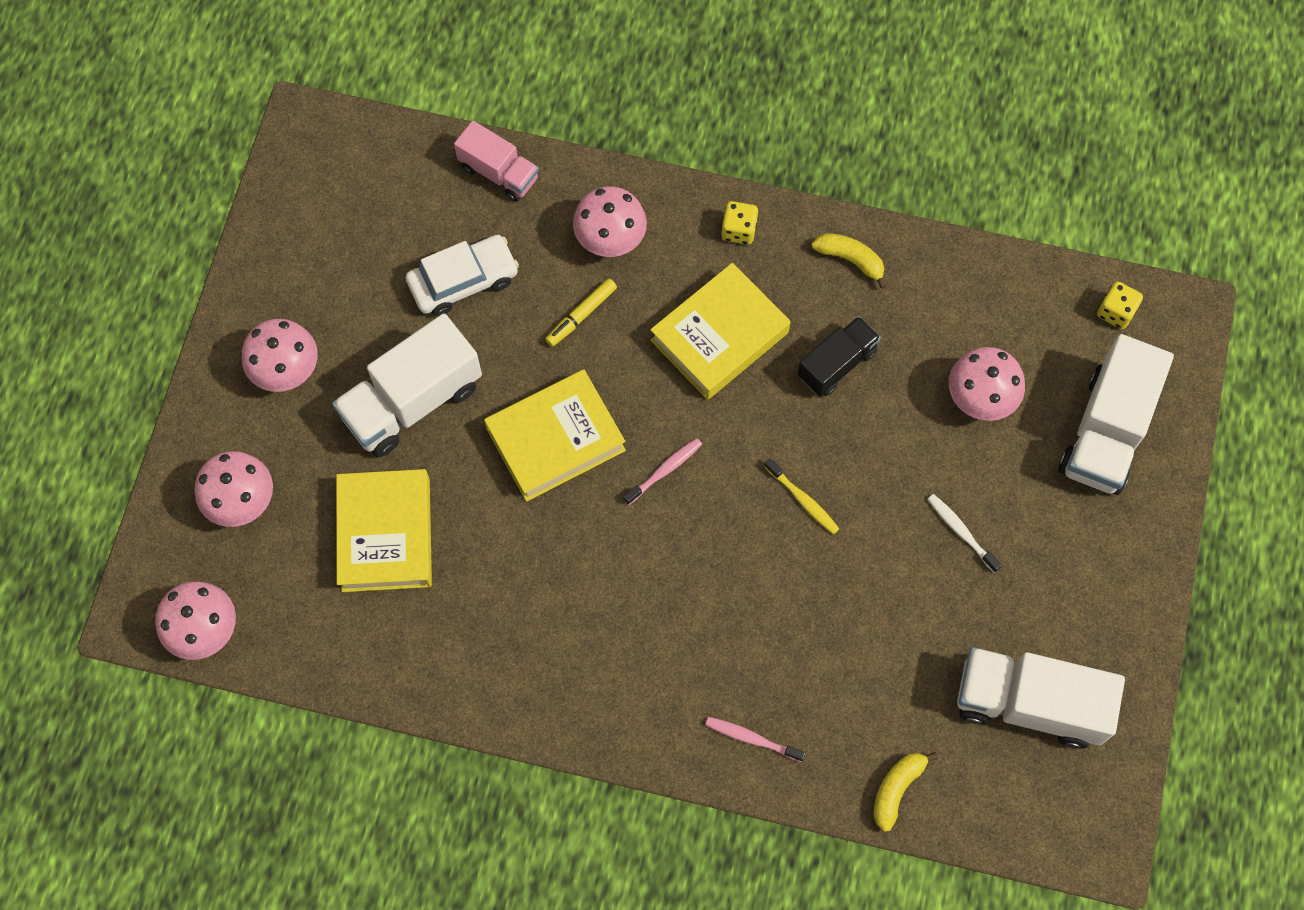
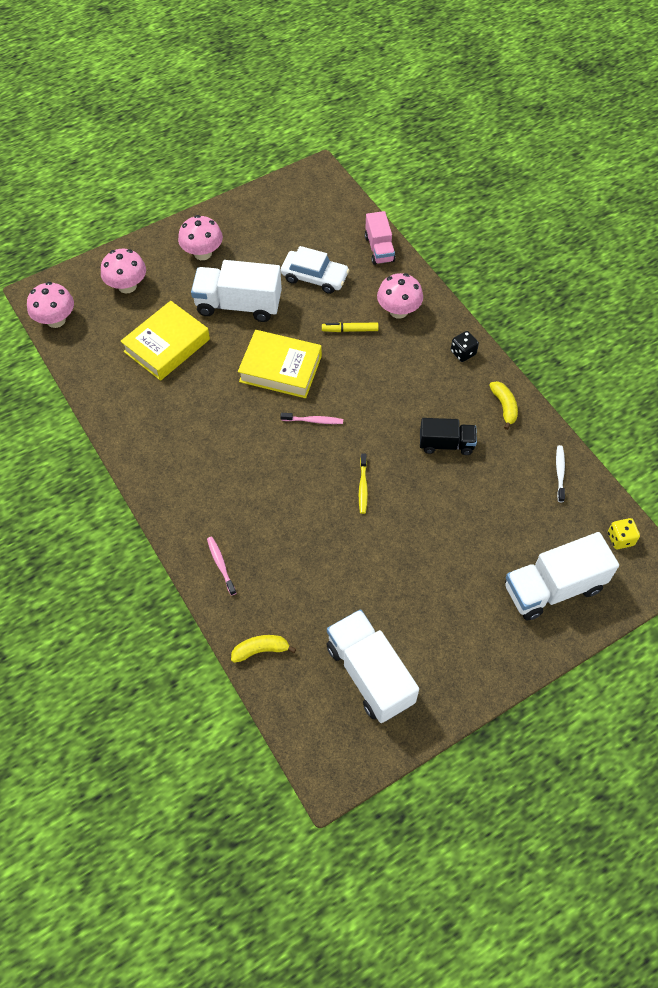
camera: 45 degrees right, 10 degrees down
(719, 336) = (403, 388): yellow book -> none
(738, 230) = (463, 353): yellow dice -> black dice
(961, 531) = (424, 567): white toothbrush -> white toothbrush (560, 472)
(980, 398) = (502, 517): pink mushroom -> none

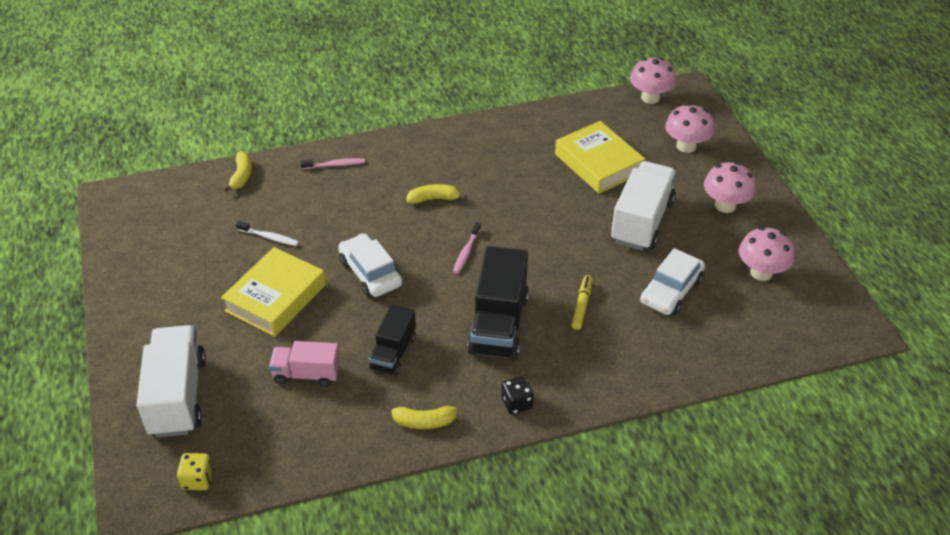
camera: 105 degrees right, 15 degrees down
(250, 462) = (434, 199): none -> yellow banana
(280, 369) = (543, 239): yellow book -> yellow book (275, 298)
(363, 487) = (370, 273): yellow toothbrush -> white car
(370, 674) = (178, 237): white truck -> none
(379, 249) = (709, 361): pink truck -> pink truck (307, 374)
(389, 380) = (498, 324): none -> black truck
(398, 311) = (600, 356): pink mushroom -> pink mushroom (761, 272)
(560, 472) = (310, 449): white toothbrush -> white toothbrush (269, 237)

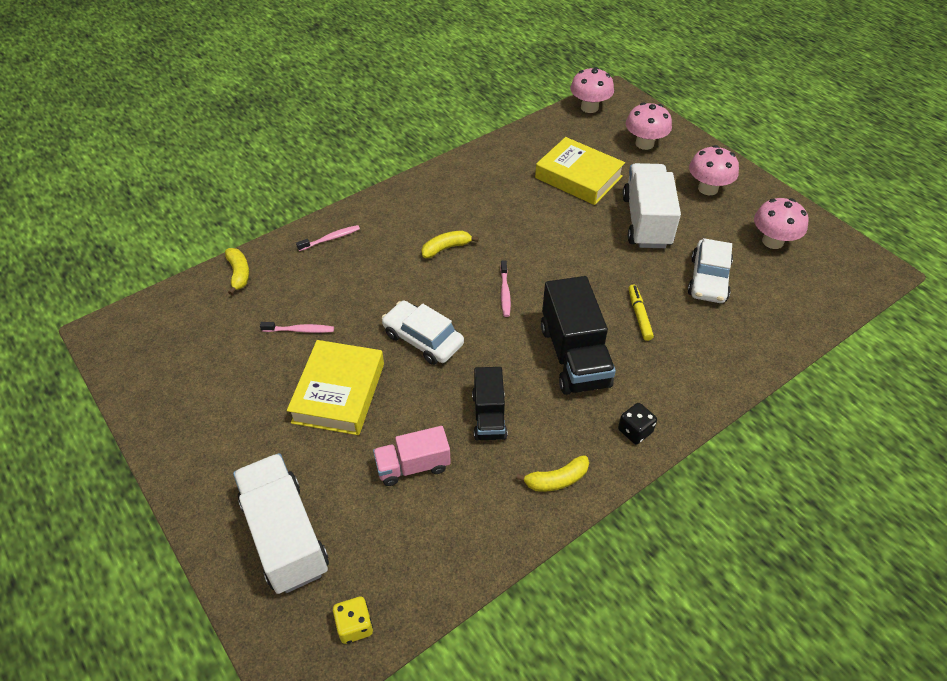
camera: 20 degrees left, 5 degrees up
(269, 237) = (300, 330): white toothbrush -> pink toothbrush

